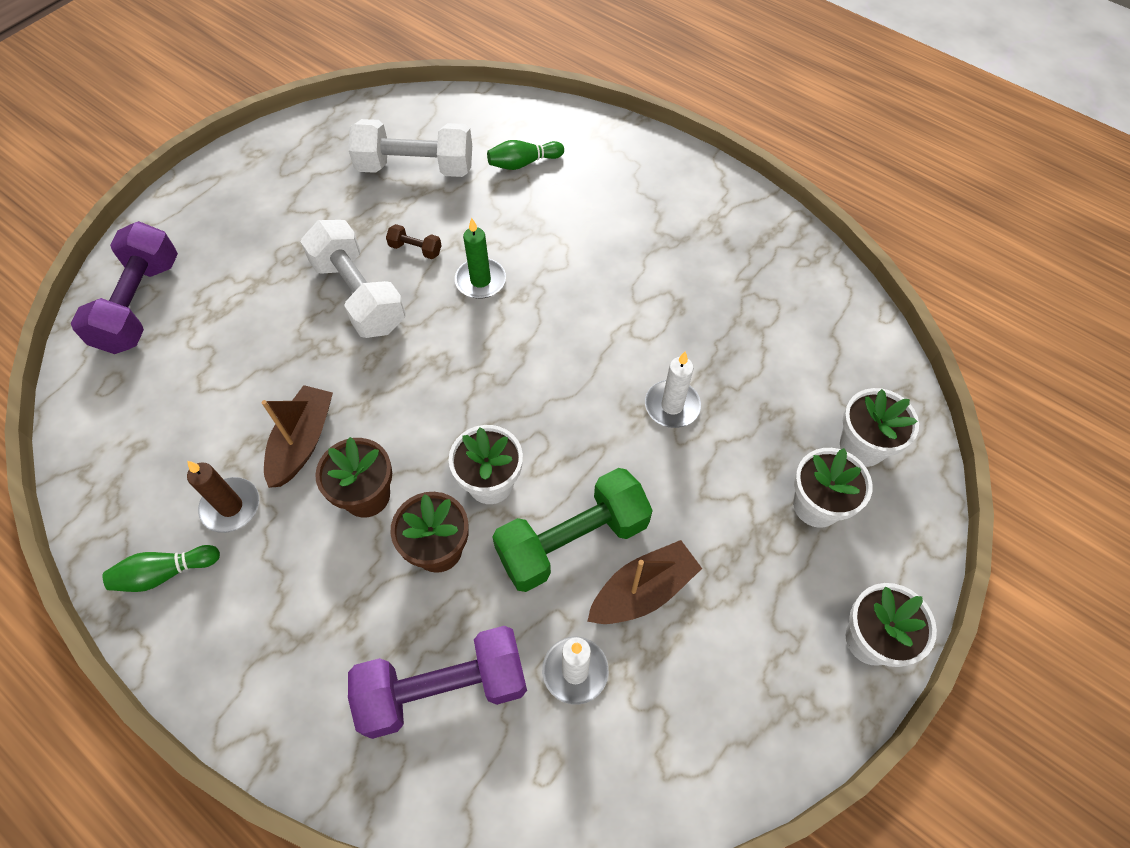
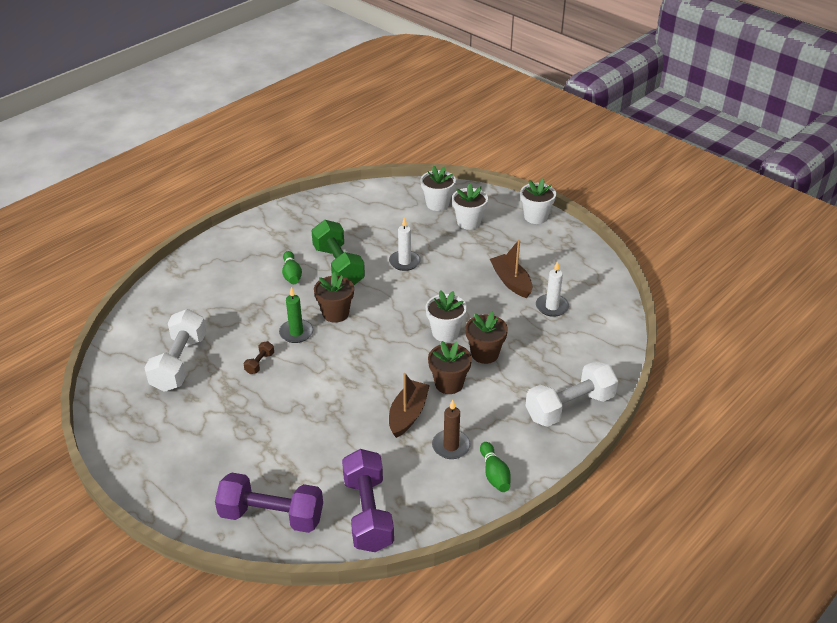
camera: 85 degrees left, 20 degrees down
(302, 442) = (408, 414): brown boat -> brown boat turned 90 degrees clockwise
(359, 295) = (293, 391): white dumbbell -> white dumbbell (569, 407)
(444, 688) = (562, 352): purple dumbbell -> purple dumbbell (368, 513)
(523, 163) = (196, 309): green bowling pin -> green bowling pin (292, 274)
(527, 323) = (335, 313): none -> brown flower pot
(572, 541) = (482, 303): green dumbbell -> green dumbbell (338, 266)

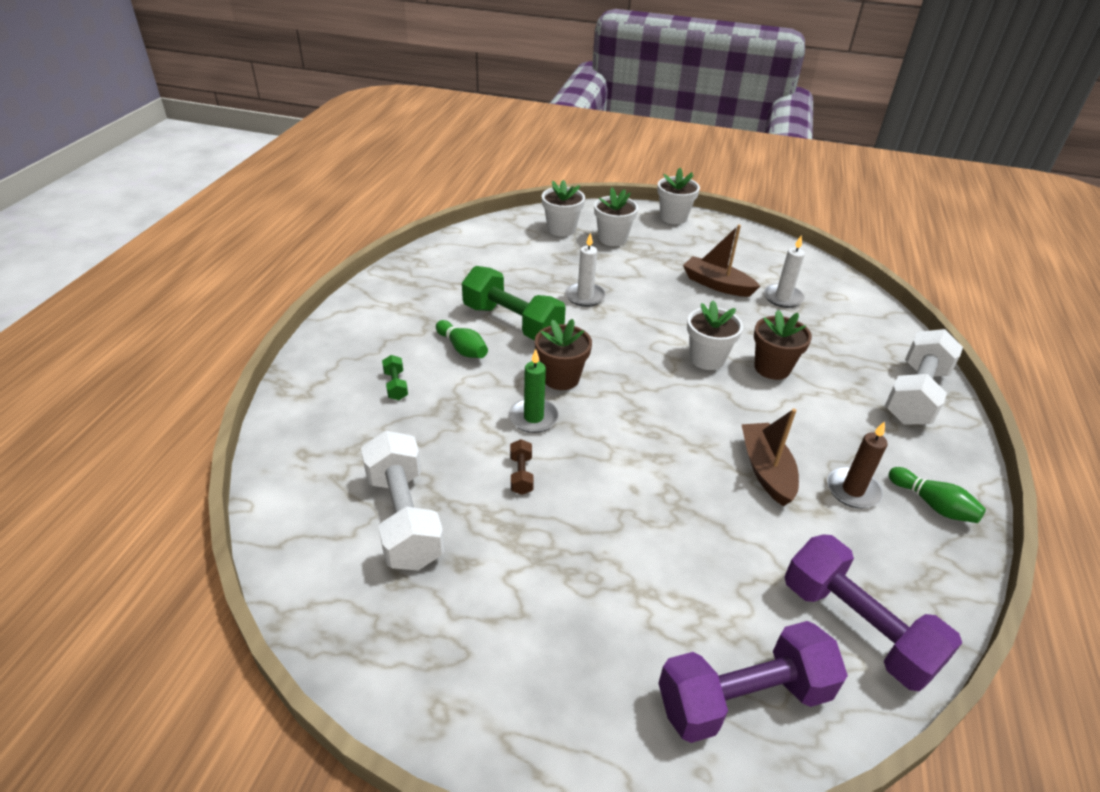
camera: 30 degrees left, 0 degrees up
(233, 286) = (396, 385): none -> green dumbbell
(449, 384) = (771, 415): brown flower pot -> none

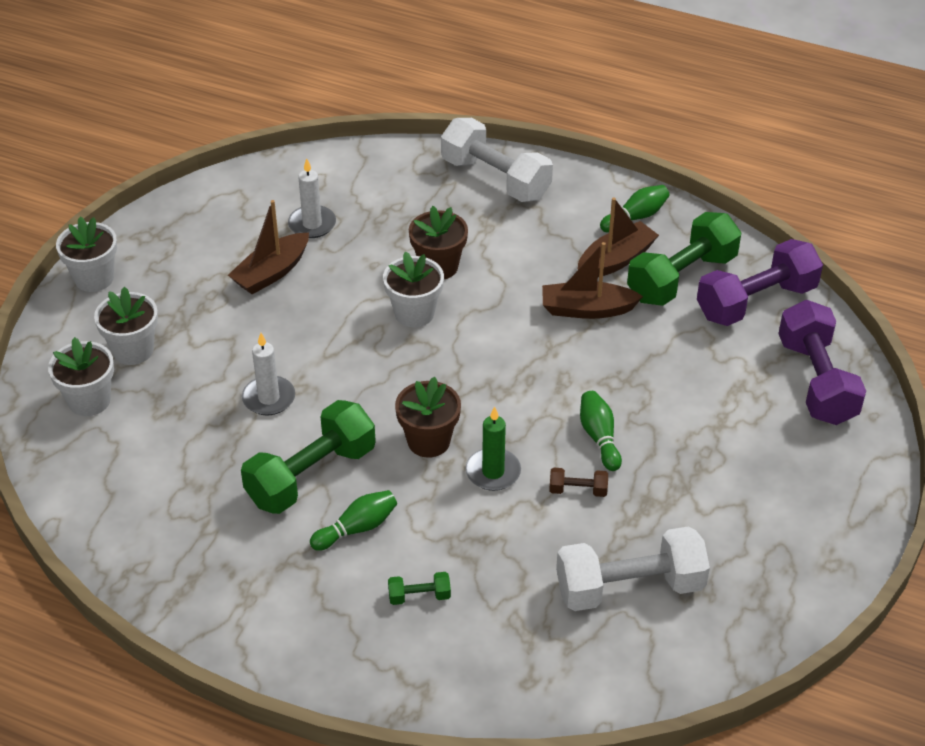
camera: 80 degrees left, 5 degrees up
(592, 487) = (599, 437): none -> green bowling pin
(852, 490) = (616, 260): brown candle -> brown boat
(857, 549) = (681, 278): none -> green dumbbell

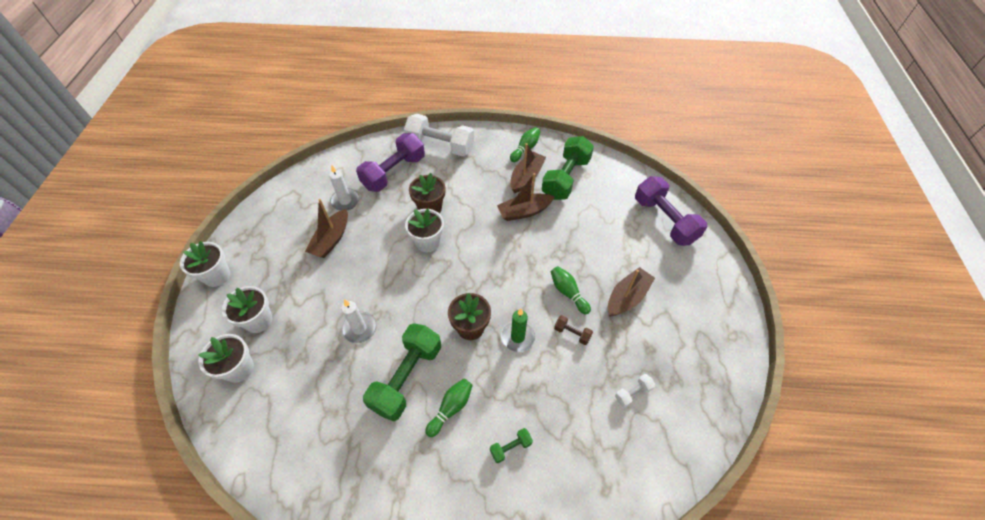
camera: 20 degrees left, 10 degrees up
(578, 490) = (572, 333): brown dumbbell -> brown dumbbell turned 45 degrees clockwise
(629, 588) = (632, 393): white dumbbell -> white dumbbell, size x0.43
(690, 468) = (627, 297): none -> brown boat
(756, 301) = (610, 181): purple dumbbell -> purple dumbbell (394, 172)

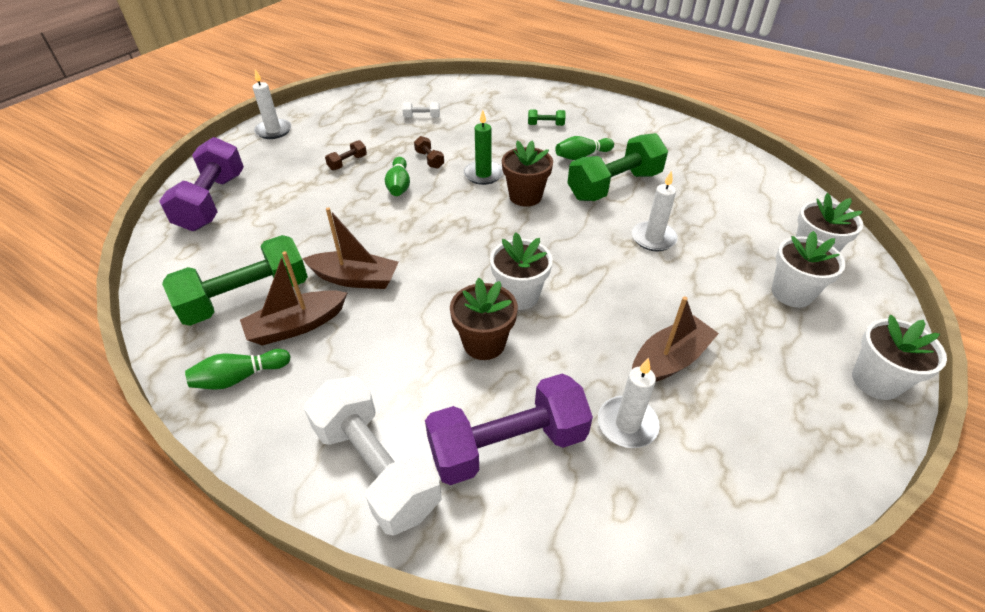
camera: 150 degrees left, 10 degrees down
(627, 297) = (347, 163): brown boat -> brown dumbbell
(723, 304) = (273, 131): none -> white candle

